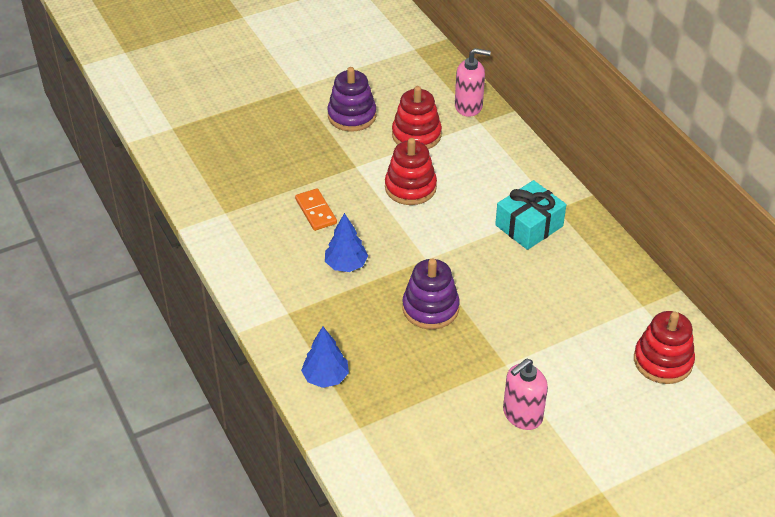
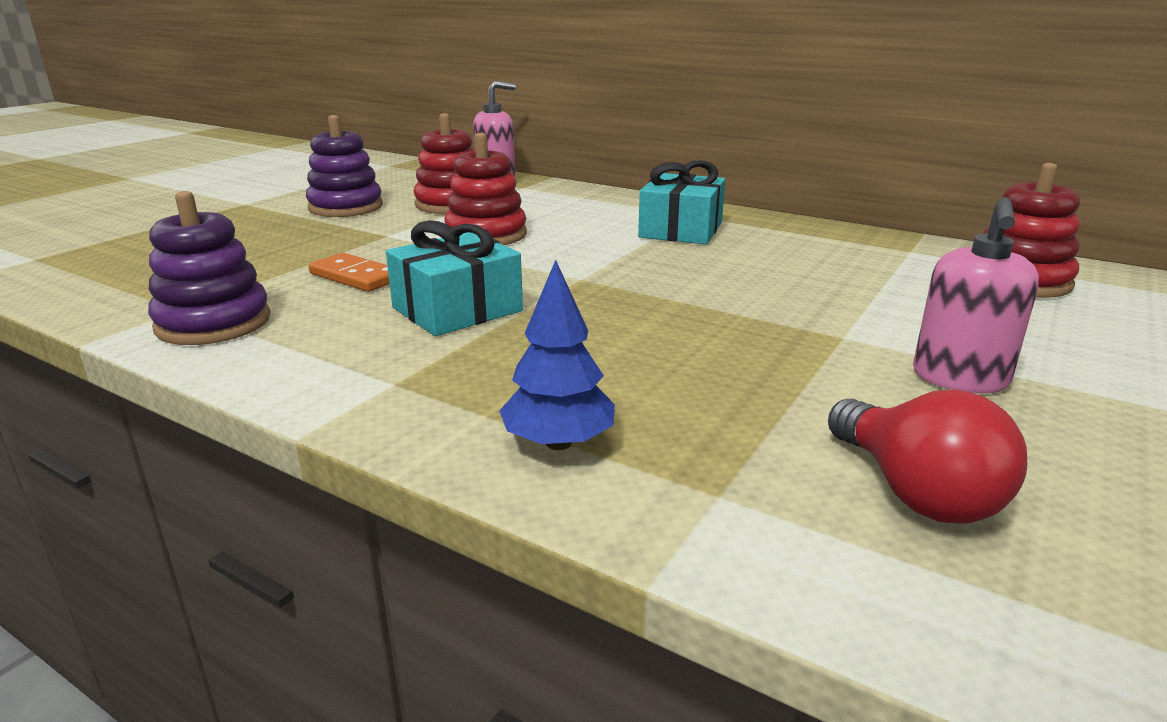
camera: 30 degrees left, 20 degrees down
(346, 265) = (457, 309): blue tree -> turquoise gift
(427, 458) = (915, 493): none -> red light bulb
(430, 308) = (648, 315): purple stacking toy -> purple stacking toy (213, 323)

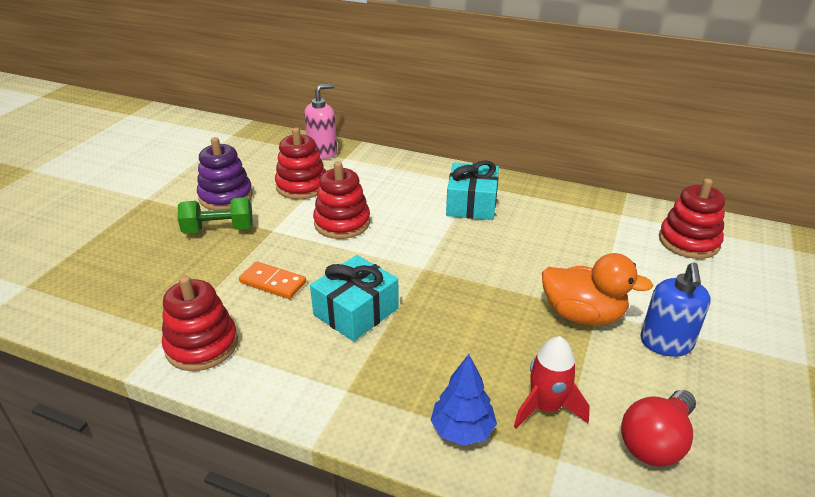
camera: 10 degrees left, 10 degrees up
(213, 323) = (202, 345): purple stacking toy -> red stacking toy
(316, 231) = (219, 229): none -> green dumbbell
(718, 431) = (546, 407): none -> red rocket
(818, 338) = (582, 315): none -> orange duck
(915, 493) = (655, 442): red light bulb -> red light bulb turned 75 degrees clockwise
(959, 379) = (666, 343): pink soap dispenser -> blue soap dispenser

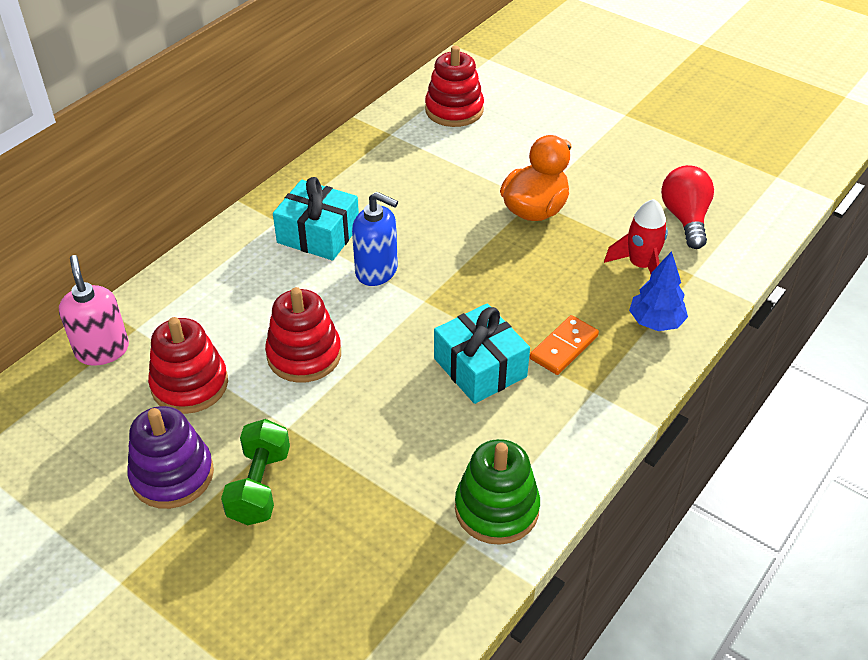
camera: 75 degrees left, 10 degrees up
(202, 345) = (496, 509): red stacking toy -> green stacking toy
(273, 283) = (403, 435): orange domino -> orange domino (564, 347)
(655, 442) = (685, 218): red light bulb -> red light bulb turned 150 degrees counterclockwise
(666, 343) = (584, 174): blue soap dispenser -> blue soap dispenser (377, 271)

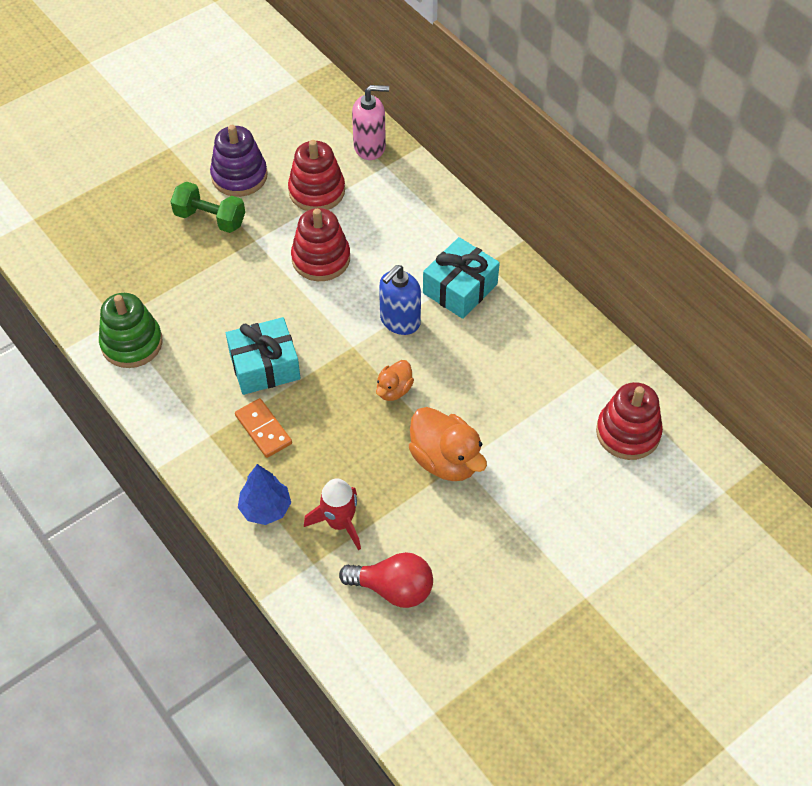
camera: 105 degrees right, 10 degrees up
(469, 258) = (394, 390): none -> orange duck

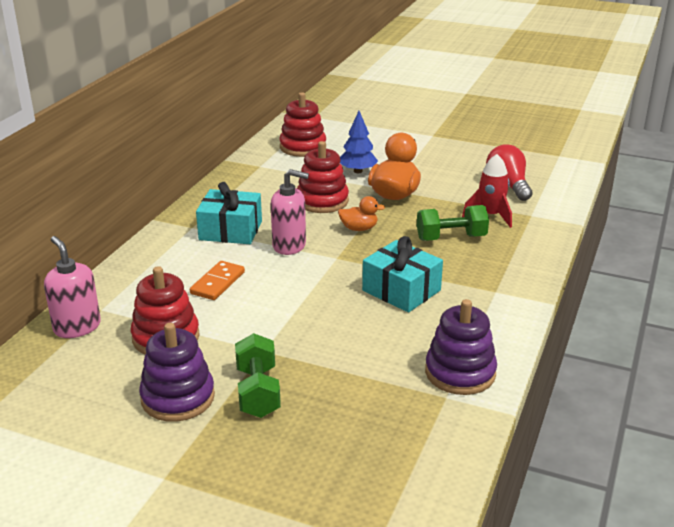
camera: 120 degrees left, 25 degrees down
(132, 343) = (460, 373): green stacking toy -> purple stacking toy
(263, 429) = (459, 269): orange domino -> orange domino (218, 283)
(265, 508) = (519, 245): blue tree -> blue tree (358, 171)
(321, 259) = (255, 304): red stacking toy -> red stacking toy (322, 201)
(321, 457) = (451, 238): none -> green dumbbell
(400, 321) = (289, 245): blue soap dispenser -> pink soap dispenser

